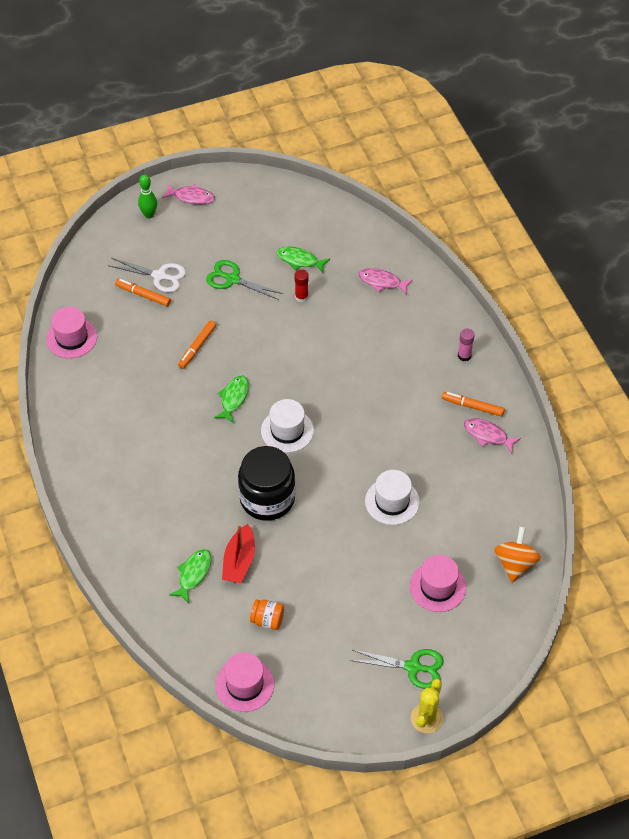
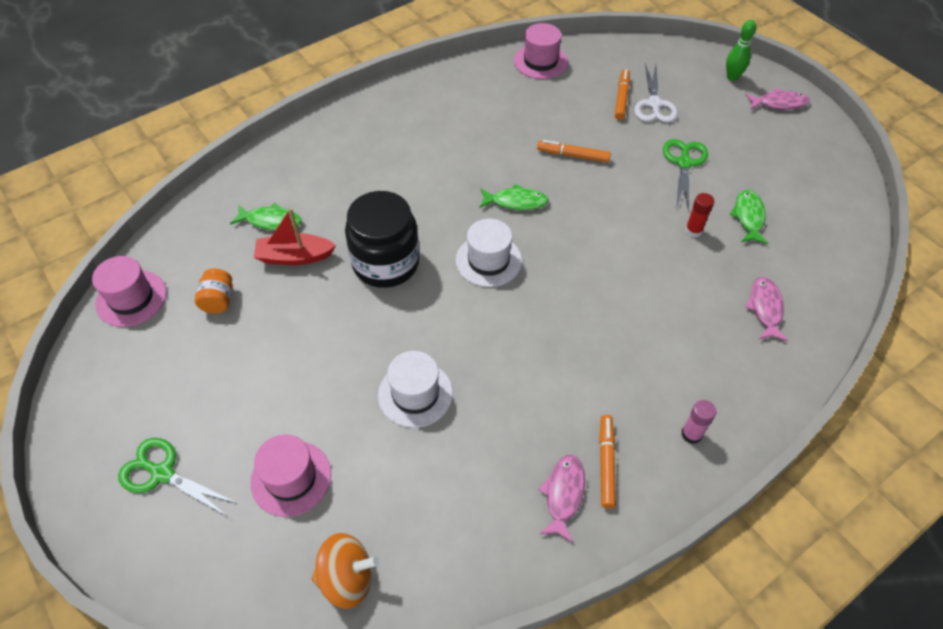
camera: 75 degrees right, 0 degrees up
(191, 197) = (779, 103): pink fish -> pink fish turned 90 degrees counterclockwise
(413, 667) = (162, 473): green scissors -> green scissors turned 120 degrees clockwise
(426, 718) = (84, 506): yellow cactus -> none

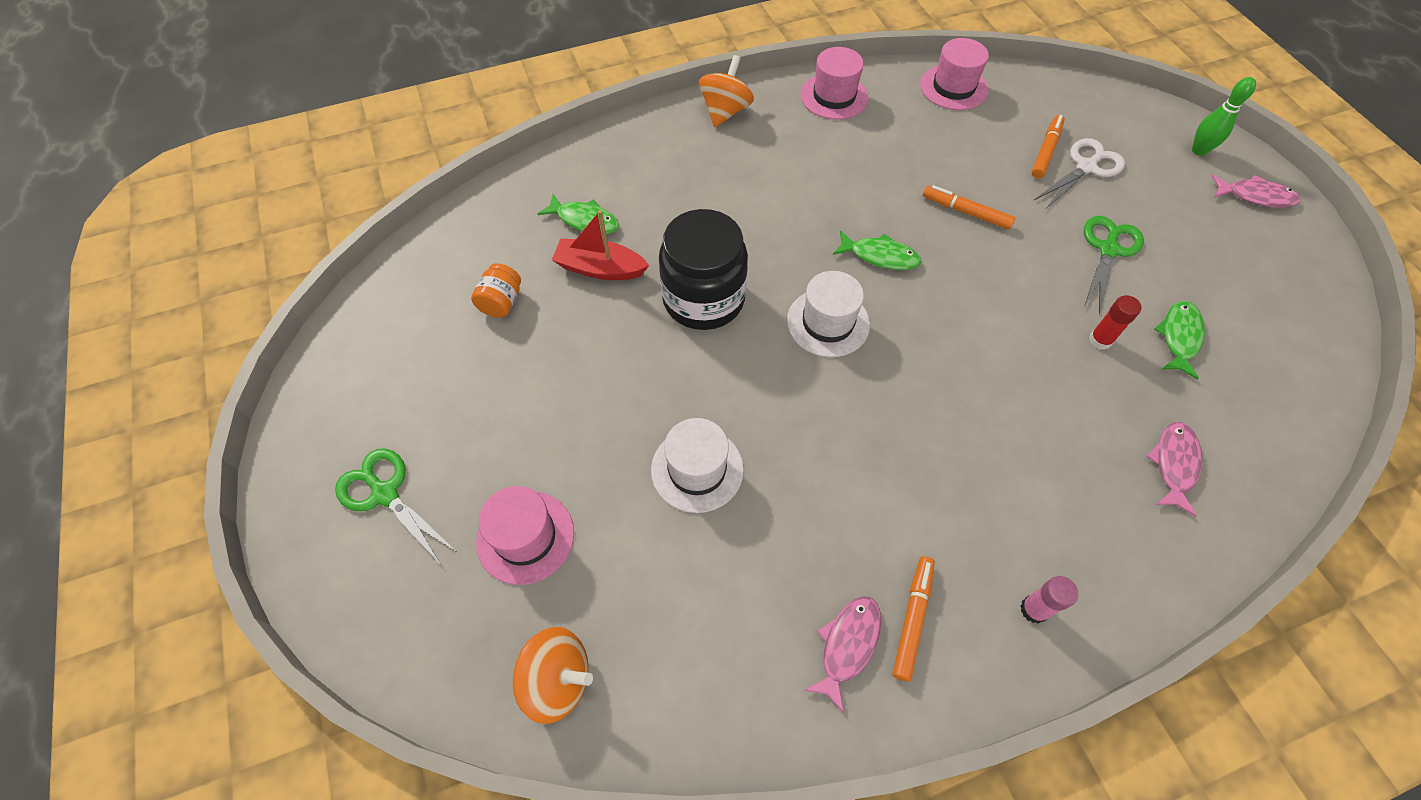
camera: 15 degrees right, 5 degrees up
(131, 298) = (408, 278): pink hat -> pink hat (834, 96)
(364, 112) = (725, 111): none -> orange spinning top
(654, 104) = (1086, 167): white scissors -> white scissors turned 150 degrees counterclockwise

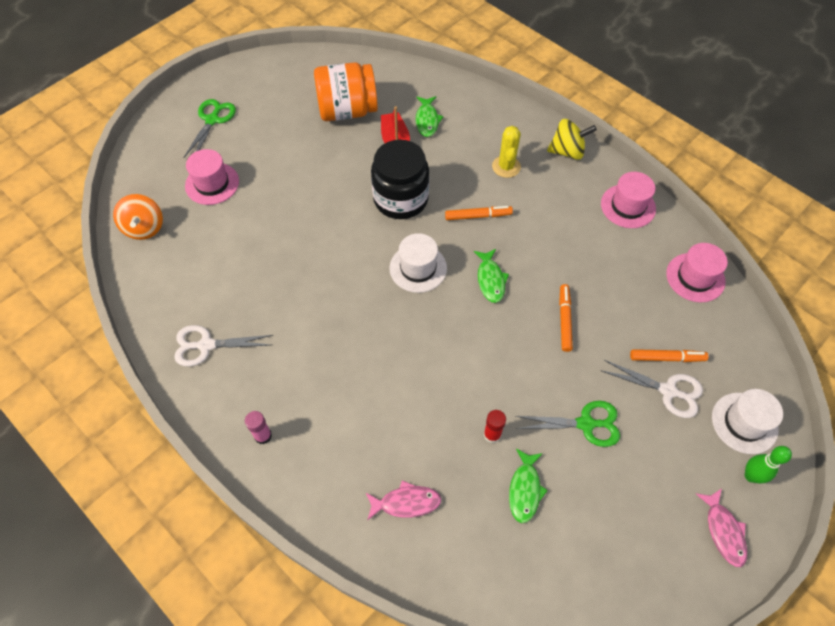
camera: 65 degrees right, 0 degrees up
(501, 302) = (347, 111): orange jar -> orange jar, size x2.18
(697, 469) = (282, 240): white hat -> white hat (744, 423)
(714, 174) = (506, 167): none -> yellow cactus
(725, 111) = (567, 151): orange spinning top -> yellow spinning top
(847, 645) = (206, 345): pink fish -> white scissors
(912, 619) = (233, 372): orange marker -> orange marker (478, 216)
(1179, 337) = (525, 490): green fish -> green fish turned 105 degrees clockwise

